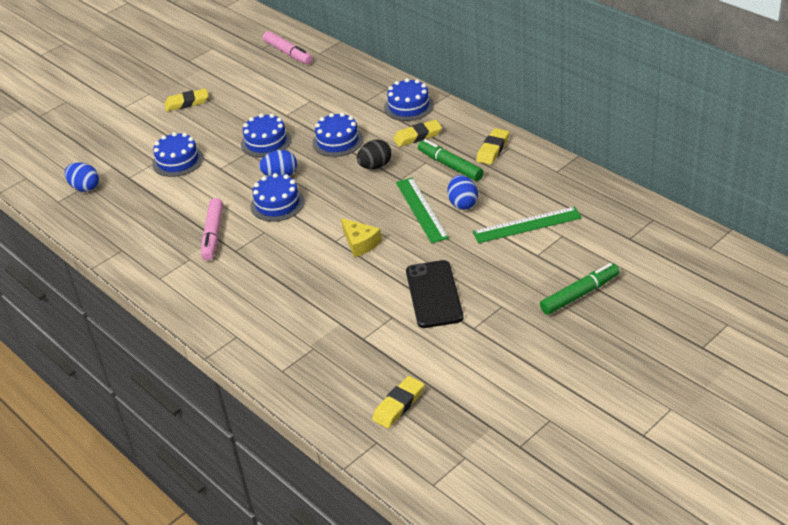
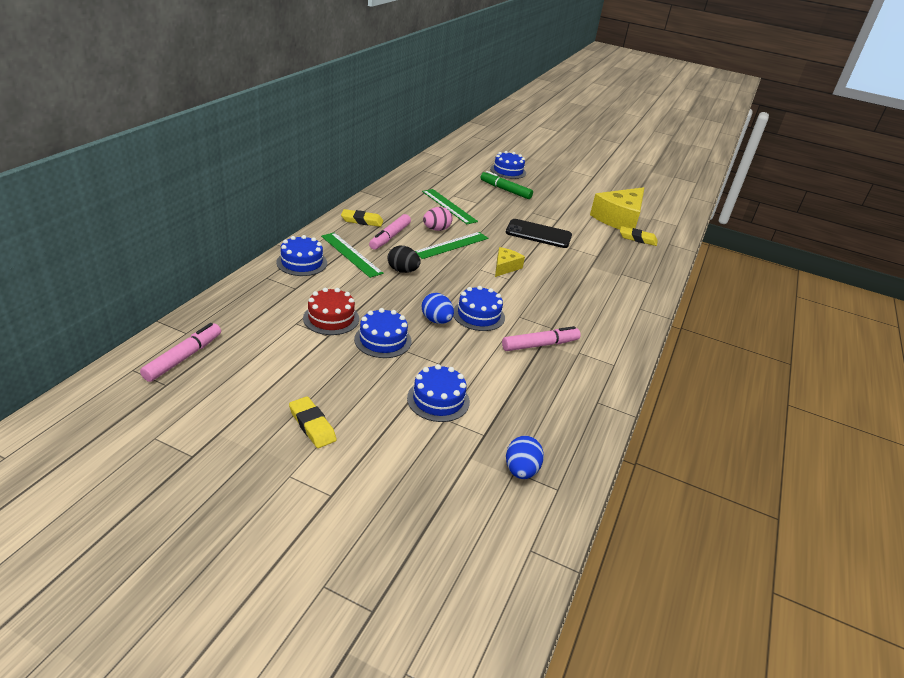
camera: 120 degrees left, 5 degrees down
(309, 117) = (331, 318): none -> red cake
(337, 141) = (369, 295): blue cake -> blue cake (508, 171)
(417, 136) = (351, 254): yellow eraser -> green ruler
(434, 294) = (538, 234): black phone -> black phone turned 45 degrees clockwise
(450, 165) = (390, 237): green marker -> pink marker
(463, 203) = (436, 229): blue egg -> pink egg
(466, 407) = (619, 219): none -> yellow cheese

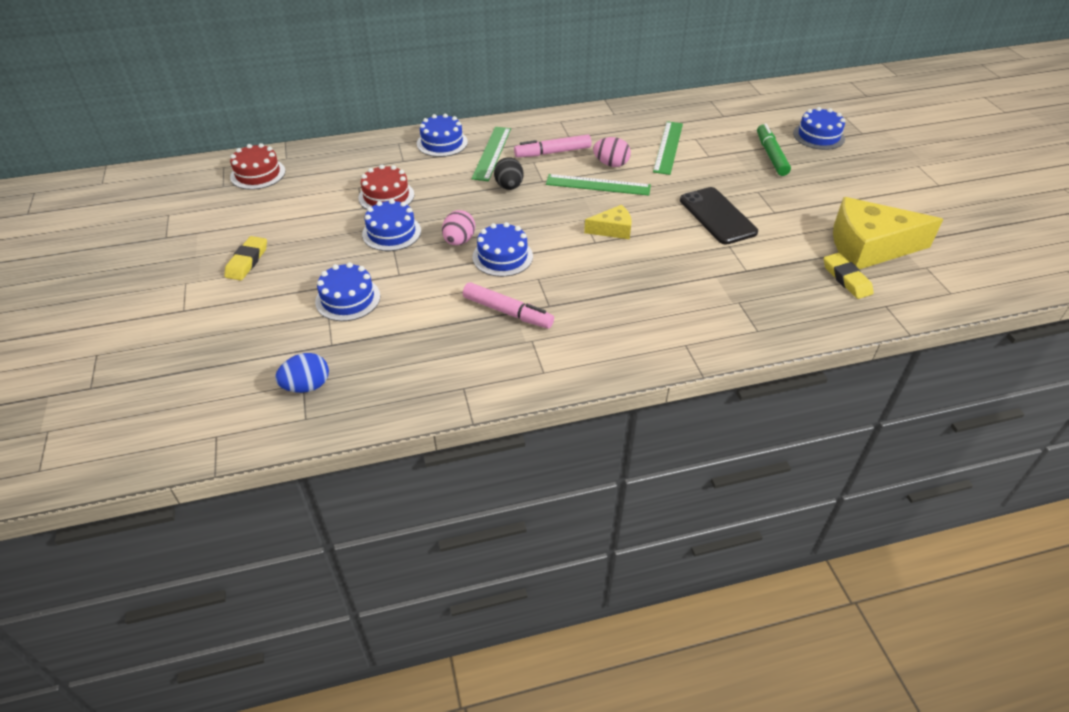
camera: 55 degrees right, 10 degrees up
(183, 357) = (258, 174): pink marker -> red cake
(362, 221) = (554, 128): yellow eraser -> none
(436, 320) = (459, 241): blue egg -> pink egg

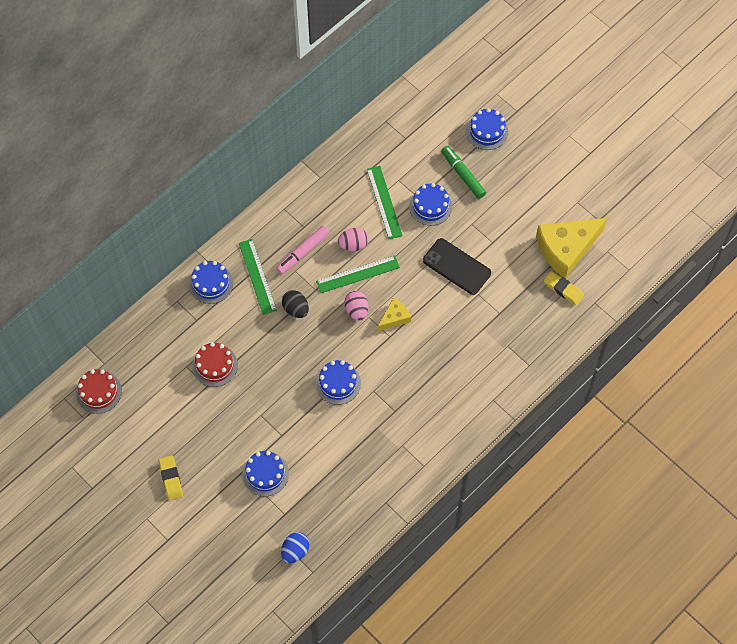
camera: 30 degrees left, 20 degrees up
(391, 232) = (247, 400): blue cake -> blue cake (430, 206)
(459, 241) = (299, 384): pink egg -> pink egg (356, 310)
(507, 312) = (373, 430): pink marker -> none

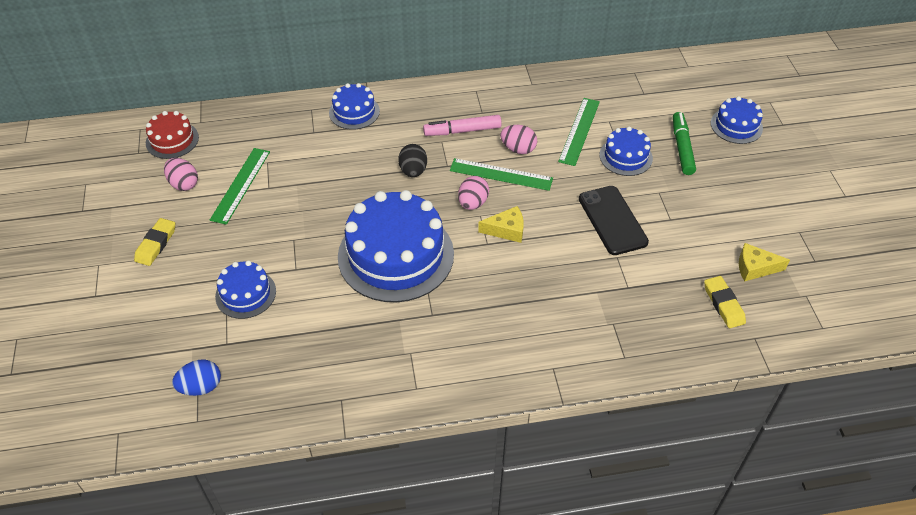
camera: 35 degrees right, 15 degrees down
(143, 421) = (184, 184): none -> pink egg
(215, 365) = (293, 175): red cake -> none
(257, 276) = (402, 128): green ruler -> green ruler (241, 185)
(338, 383) = (396, 255): blue cake -> blue cake, size x2.00
(566, 249) = (755, 268): yellow cheese -> yellow cheese, size x0.50

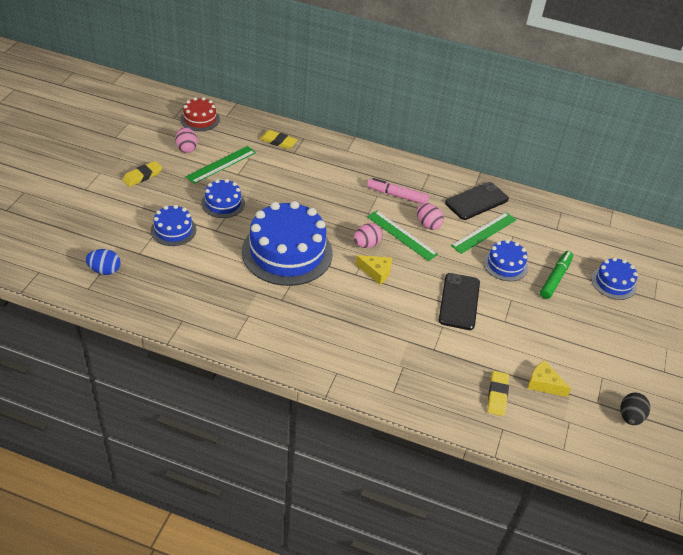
camera: 25 degrees right, 5 degrees down
(286, 127) = (278, 142): none -> yellow eraser
(354, 112) = (331, 152): blue cake -> blue cake (223, 203)
(413, 171) = (341, 206): black egg -> black egg (630, 417)
(546, 99) = (476, 201): none -> black phone

